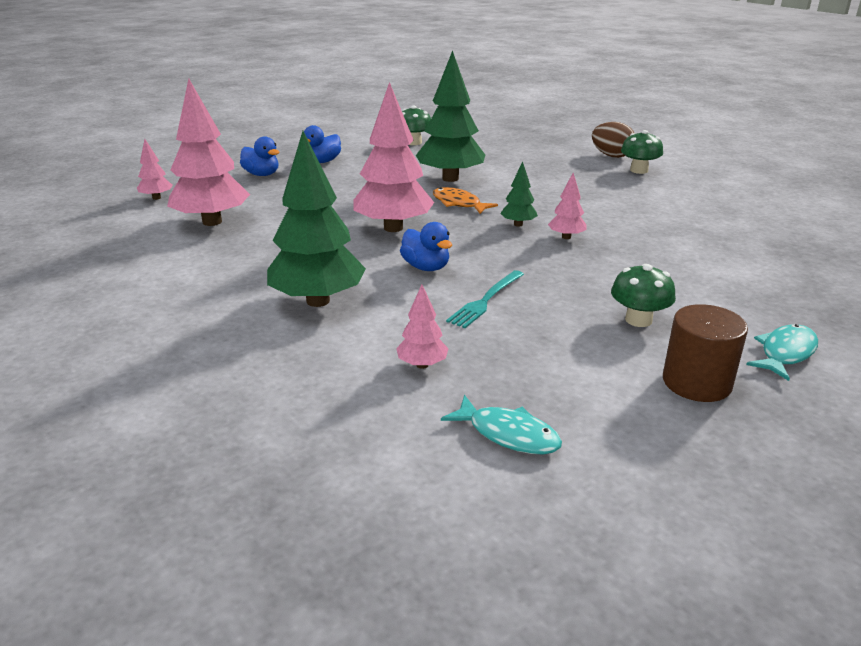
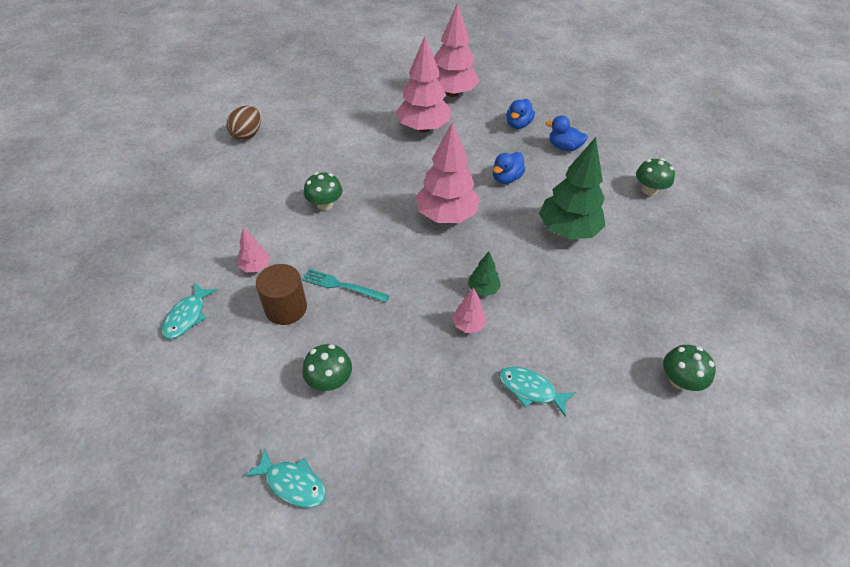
camera: 75 degrees right, 20 degrees up
(156, 198) = (452, 93): pink tree -> pink tree, size x2.15
(318, 301) = (325, 204): green tree -> green mushroom
(426, 267) = (385, 246): blue duck -> blue duck (506, 178)
(459, 203) = (512, 245): orange fish -> none
(611, 156) = (715, 352): brown egg -> brown egg (247, 135)
(649, 221) = (530, 390): none -> turquoise fish
(696, 382) = (246, 416): brown cylinder -> brown cylinder (286, 308)

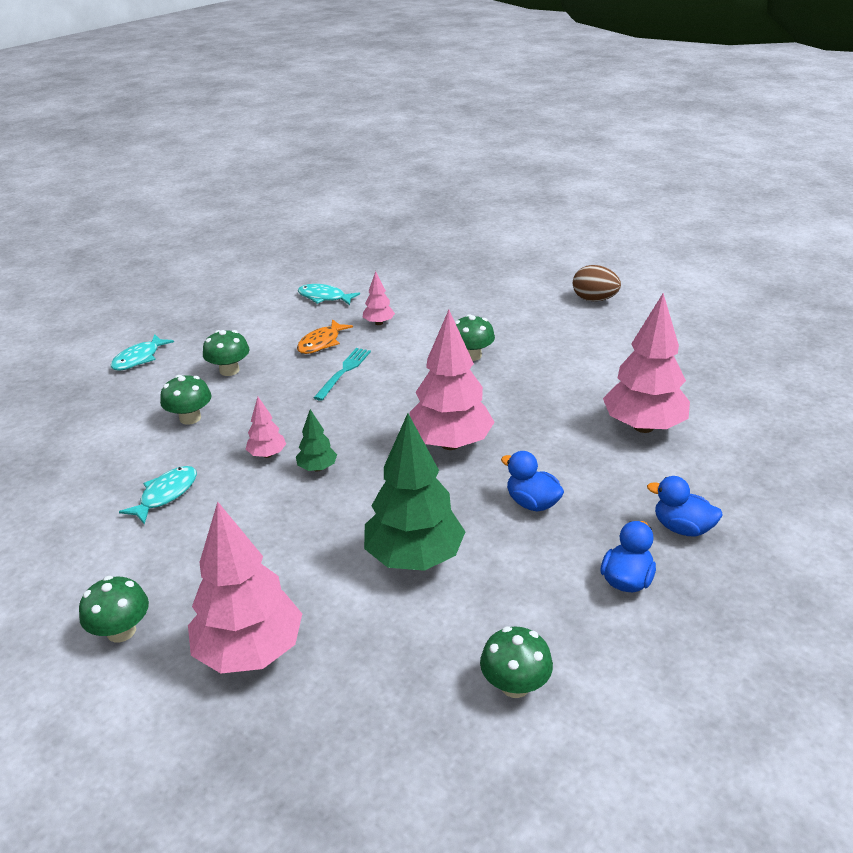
camera: 95 degrees right, 15 degrees down
(286, 308) = (321, 343): brown cylinder -> orange fish
(415, 397) = (190, 418): none -> green mushroom
(452, 93) = (752, 457): pink tree -> pink tree (250, 651)

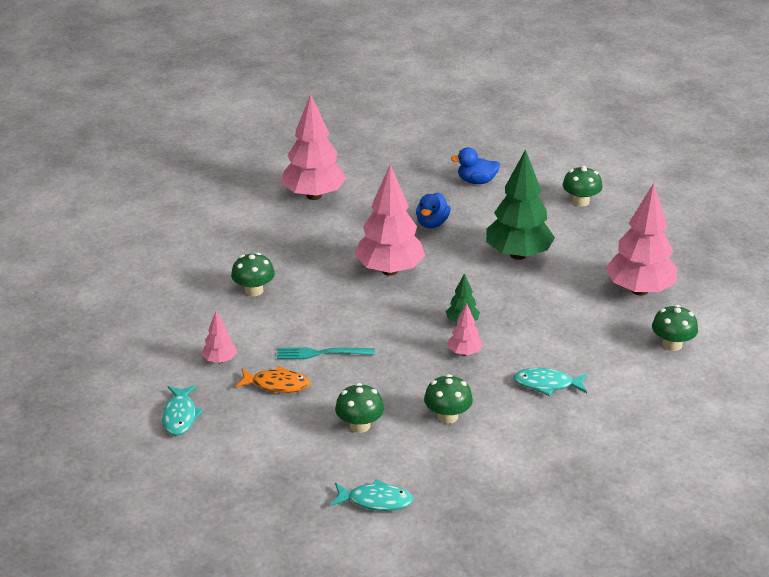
camera: 115 degrees left, 0 degrees up
(594, 299) = (114, 246): brown egg -> none
(682, 528) = (416, 170): blue duck -> none

